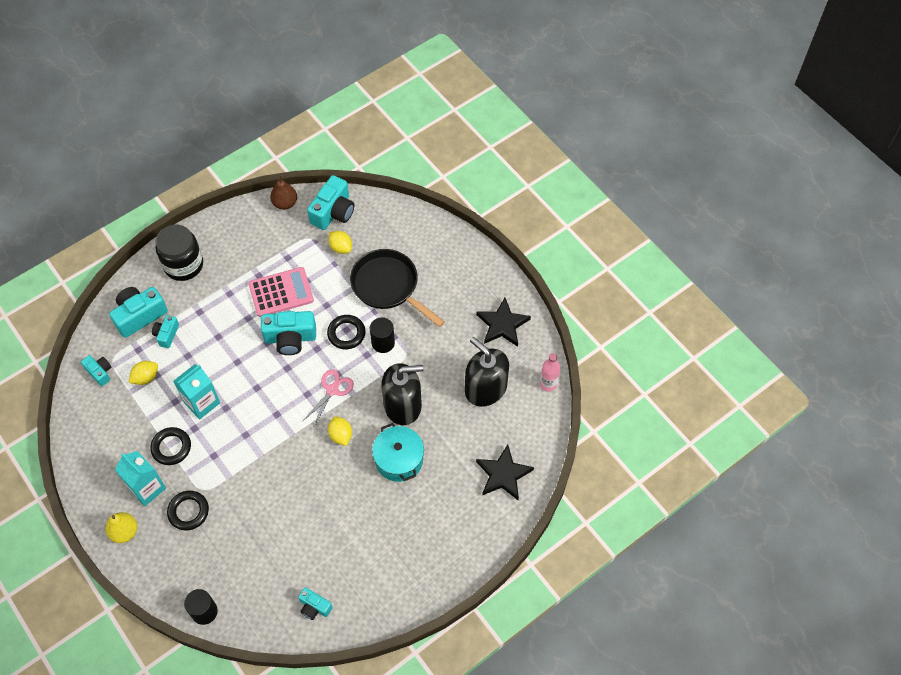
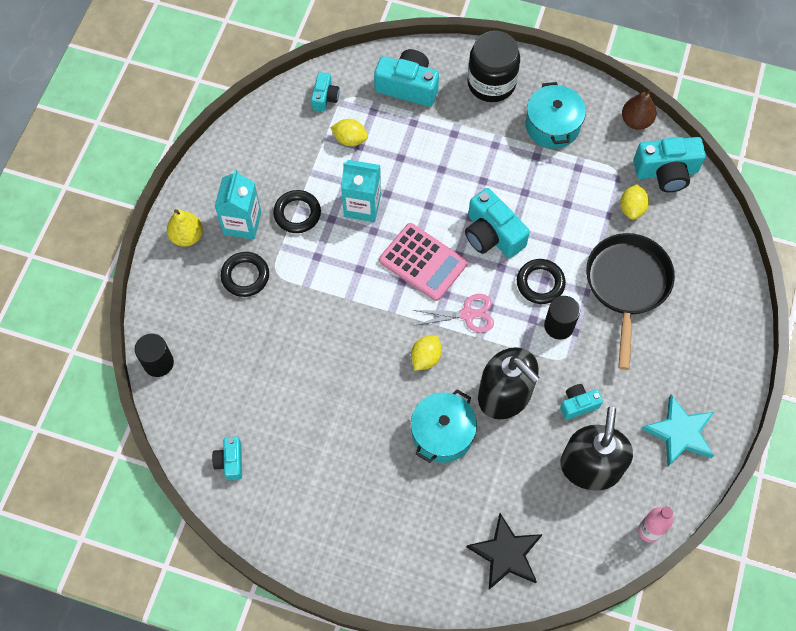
camera: 55 degrees right, 5 degrees up
(166, 335) = (407, 124): turquoise camera -> turquoise camera (578, 404)
(246, 251) = (552, 126): none -> turquoise pot
(281, 292) = (534, 190): pink calculator -> pink calculator (423, 262)
(502, 325) = (680, 433): black star -> turquoise star

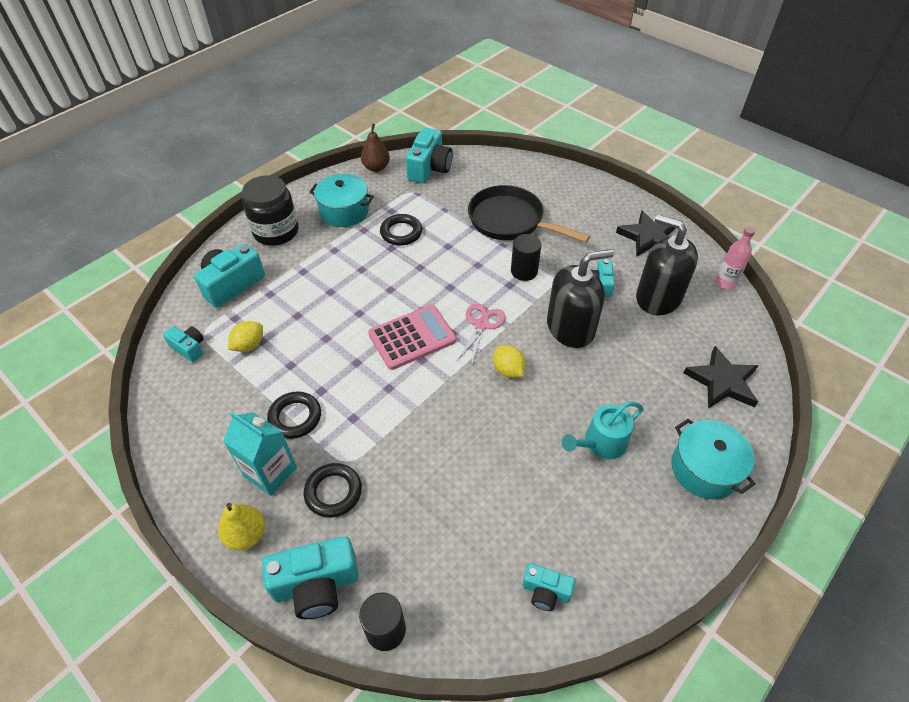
camera: 65 degrees left, 15 degrees down
(362, 206) = (325, 361): turquoise carton -> none
(383, 463) = (601, 443): none -> turquoise watering can
(442, 433) = (589, 385): turquoise pot -> turquoise pot (704, 469)
(492, 235) = (416, 281): turquoise camera -> turquoise camera (316, 585)
(540, 283) = (479, 268): black ring -> black ring (401, 233)
(632, 208) = (447, 195): yellow lemon -> none
(680, 433) = (648, 237): turquoise star -> black star

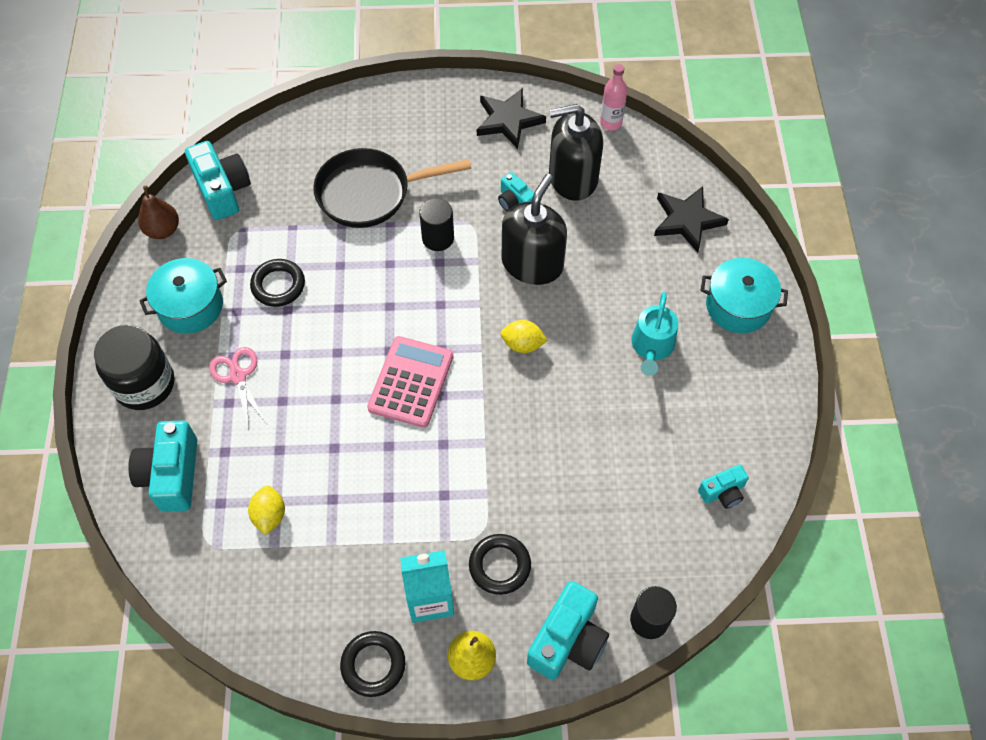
camera: 45 degrees left, 10 degrees up
(189, 348) = (213, 568): turquoise camera -> none
(295, 417) = (394, 538): black ring -> black ring (373, 665)
(481, 325) = (457, 321): pink scissors -> pink scissors (238, 376)

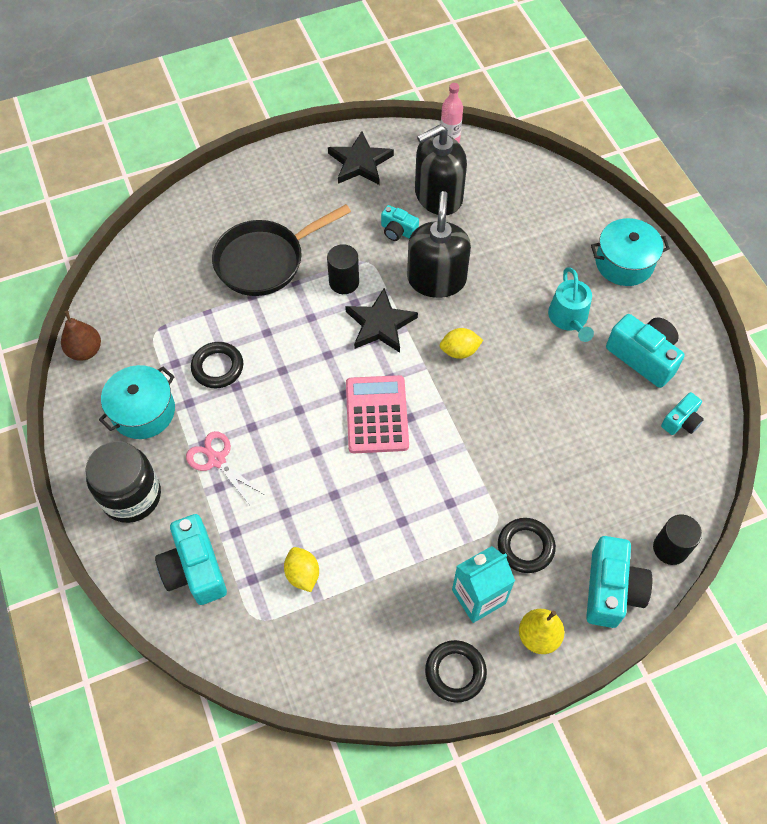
camera: 20 degrees left, 0 degrees up
(222, 190) = (126, 298): turquoise camera -> turquoise camera (643, 357)
(687, 220) = (550, 204): black star -> black star (380, 324)

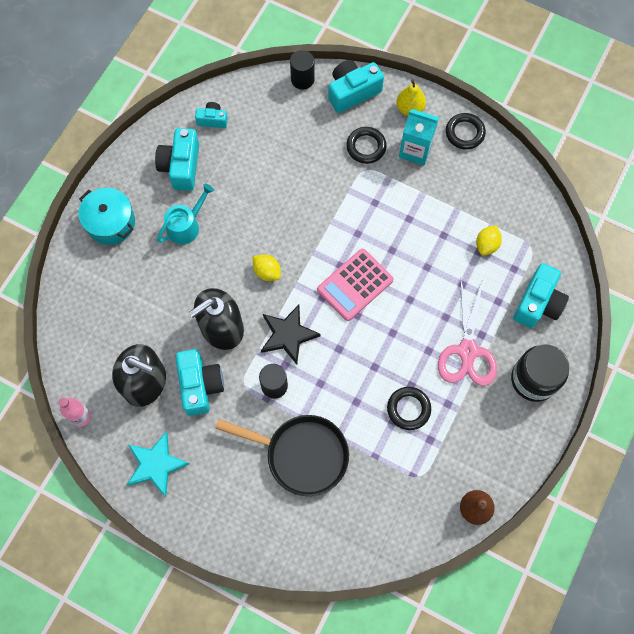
camera: 130 degrees left, 10 degrees up
(143, 411) = (479, 426): turquoise pot -> none
(217, 460) = (467, 351): pink scissors -> pink scissors, size x1.60
(360, 162) = (156, 465): black star -> turquoise star
(398, 231) = (200, 385): turquoise camera -> turquoise camera, size x1.78

